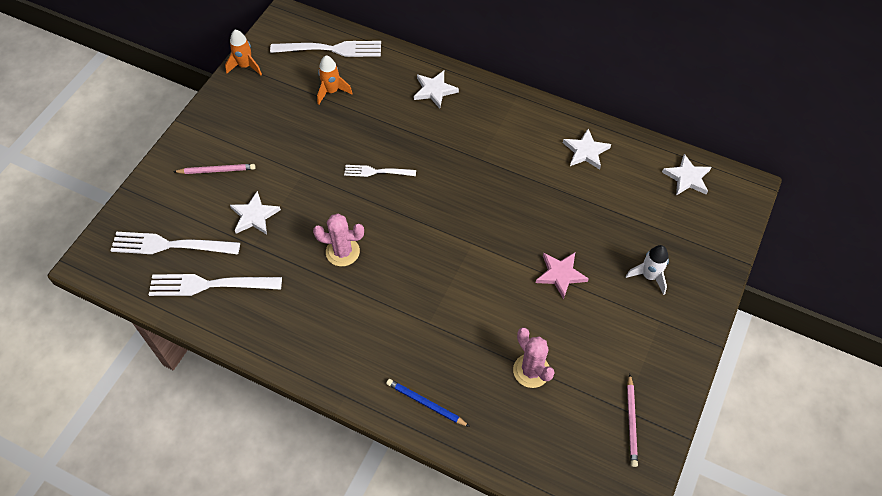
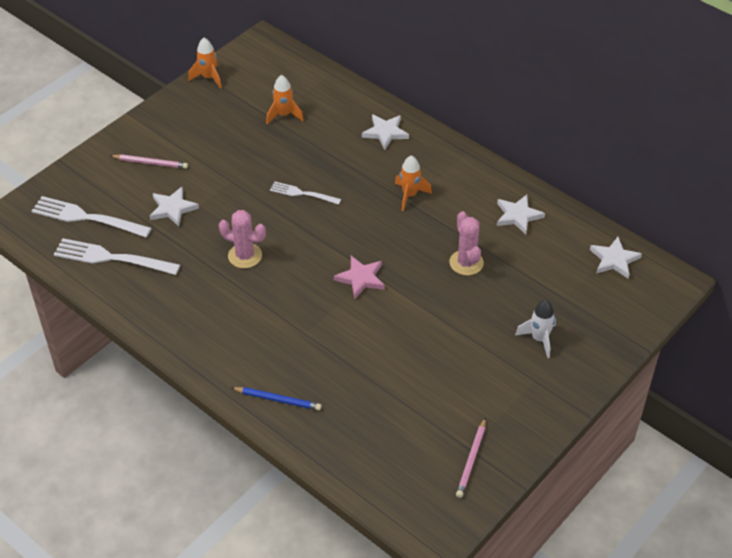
camera: 15 degrees right, 10 degrees down
(331, 49) = (296, 77): white fork -> none
(426, 403) = (278, 400): blue pencil -> blue pencil turned 150 degrees clockwise
(479, 152) = (409, 195): none -> orange rocket
(531, 371) = (389, 395): pink cactus -> pink cactus (466, 263)
(560, 275) = (450, 319): pink star -> pink star (361, 278)

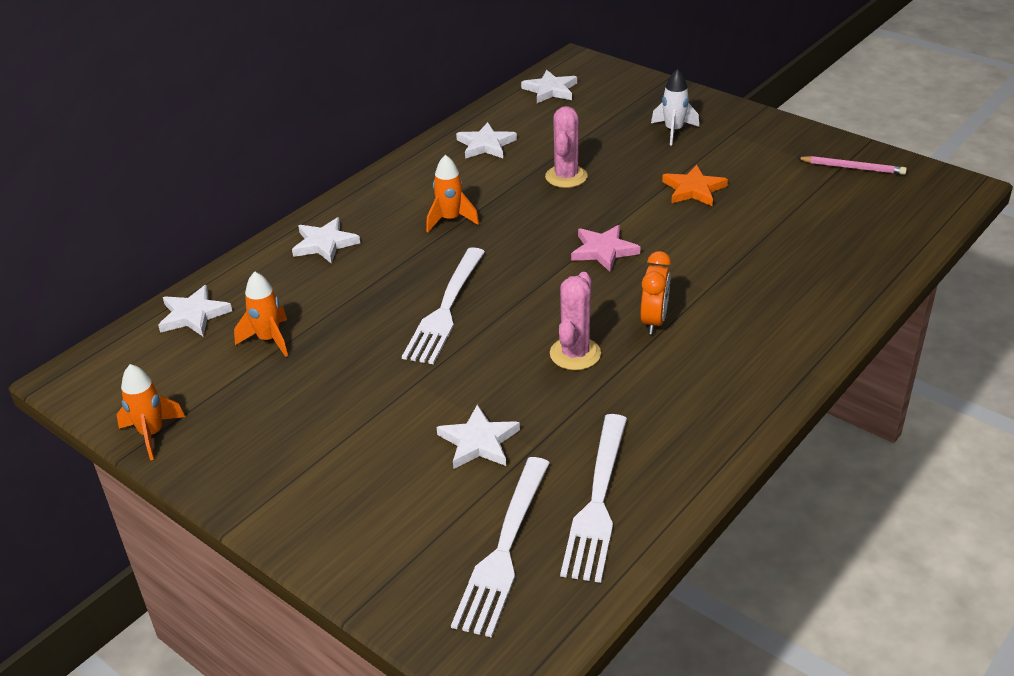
camera: 90 degrees left, 10 degrees down
(150, 163) = (366, 483): pink pencil -> none
(273, 299) = (654, 321): none -> orange clock
(278, 400) = (823, 304): blue pencil -> none
(302, 193) = (446, 309): white fork -> white fork, size x1.69
(314, 81) = (193, 315): none -> white star
(442, 341) = (693, 189): none -> orange star
(466, 263) = (566, 177): pink cactus -> pink cactus turned 60 degrees counterclockwise

